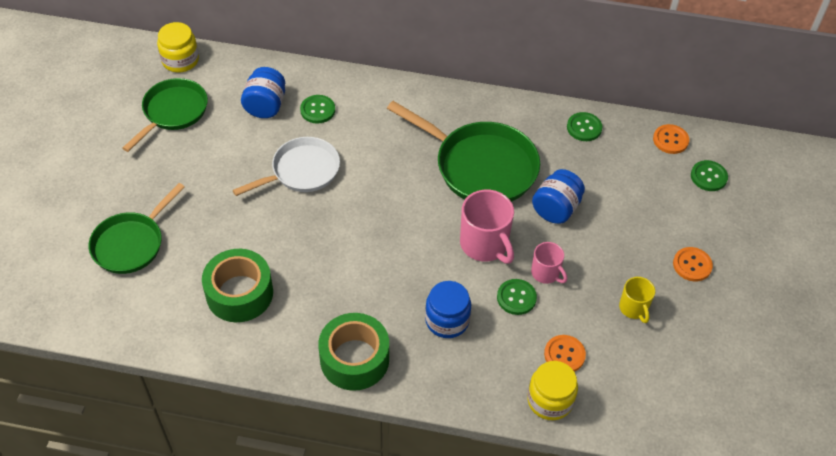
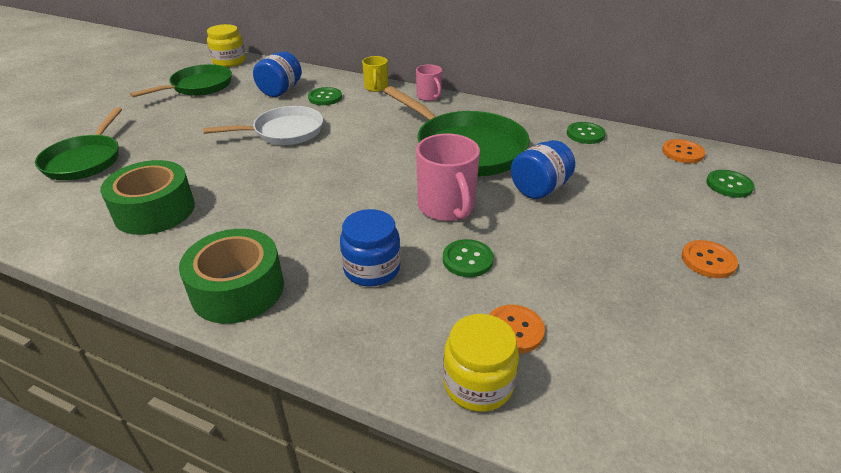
camera: 15 degrees right, 15 degrees down
(131, 243) = (85, 160): green pan -> green pan turned 45 degrees counterclockwise
(546, 273) = (512, 242): pink mug -> pink mug (429, 97)
(633, 308) = (623, 293): yellow mug -> yellow mug (376, 87)

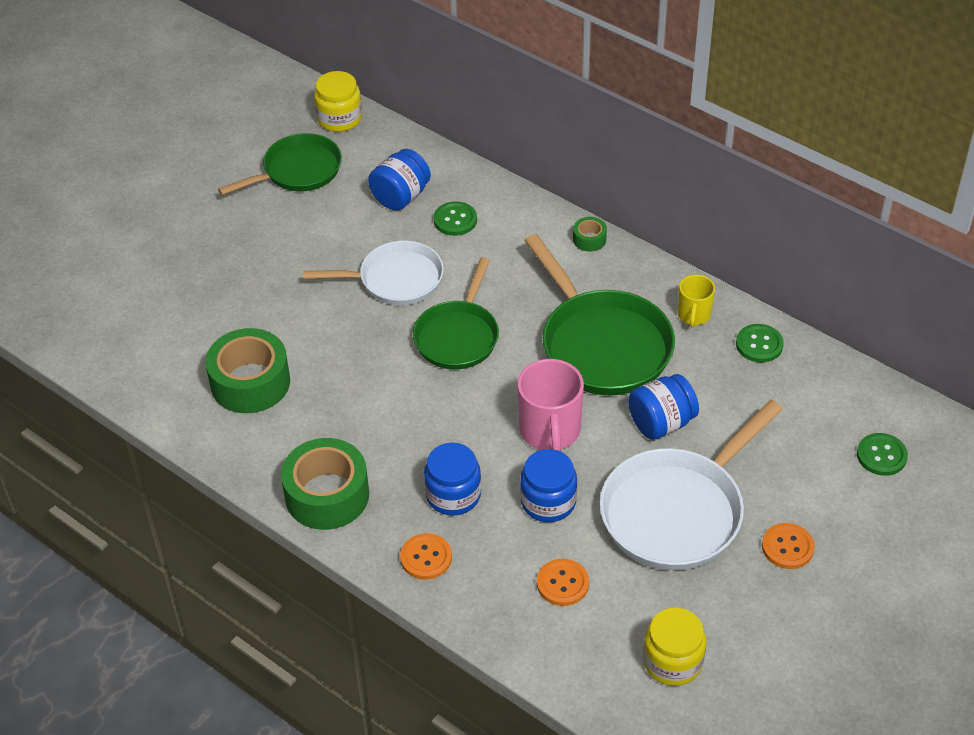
camera: 15 degrees right, 10 degrees up
(85, 160) = (173, 291): green pan -> green pan (458, 336)
(376, 87) = (525, 209): yellow mug -> yellow mug (694, 315)
(429, 97) = (589, 239): pink mug -> green tape
(467, 259) = (548, 501): green button -> blue jar
(478, 383) = (513, 624): yellow jar -> yellow jar (672, 661)
(591, 248) = (678, 511): none -> white pan
(682, 153) = (861, 396): orange button -> orange button (426, 558)

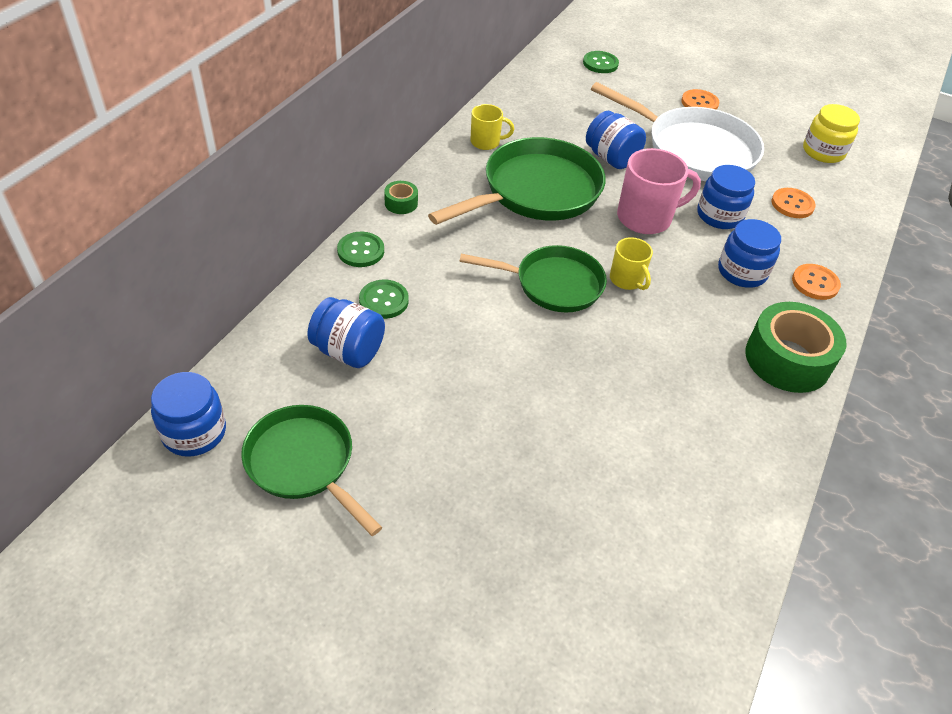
camera: 105 degrees left, 0 degrees up
(250, 382) = (675, 449): green tape -> none
(339, 118) = (194, 432): yellow jar -> blue jar
(395, 280) = (485, 341): white pan -> none
(455, 394) = (627, 280): none -> yellow mug
(759, 344) = (510, 111): green button -> green button (361, 251)

